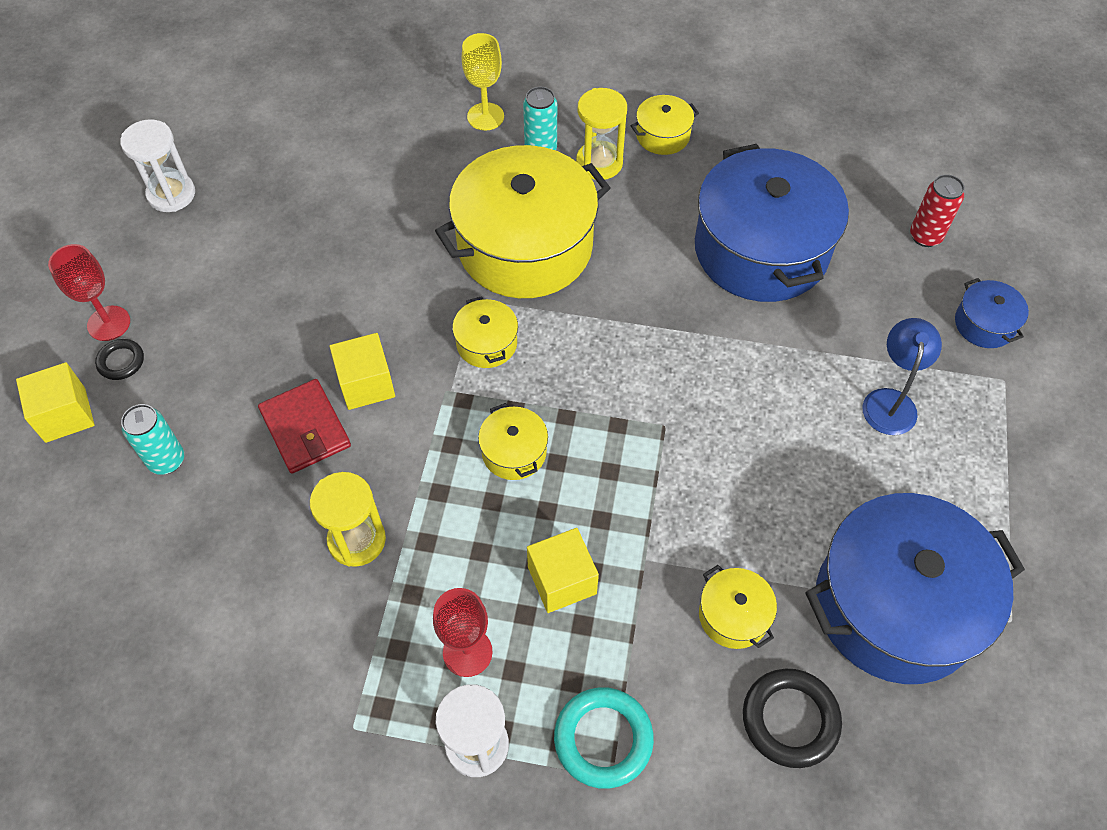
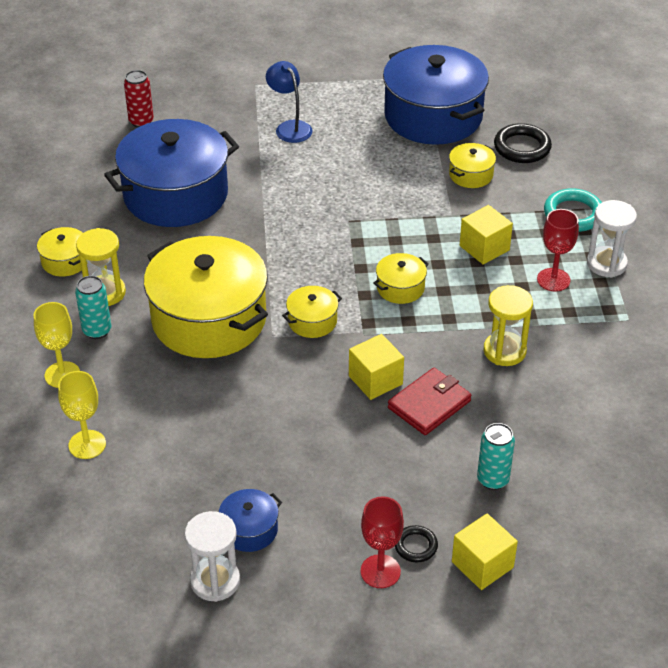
camera: 105 degrees left, 15 degrees down
(382, 125) = (87, 444): none -> yellow goblet
(890, 401) = (290, 127): blue lamp -> blue lamp turned 60 degrees clockwise
(984, 324) = (212, 94): blue pot -> blue pot (249, 530)

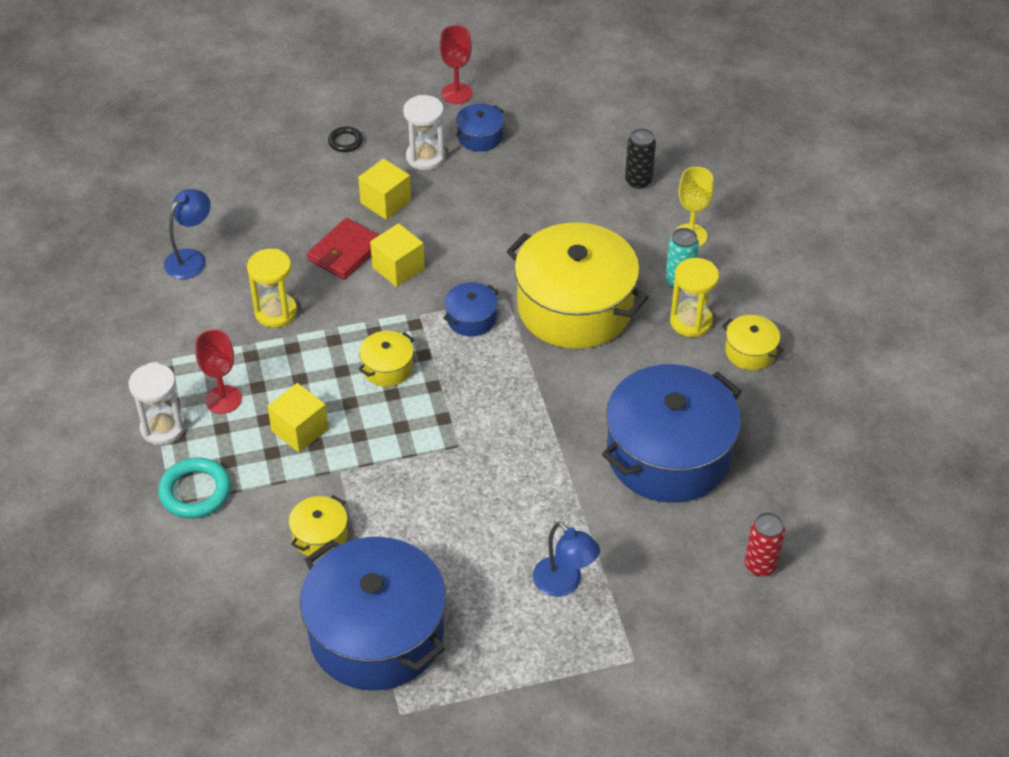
camera: 170 degrees right, 5 degrees up
(87, 444) = (638, 181): yellow goblet -> black can
(215, 581) = (496, 101): white hourglass -> white hourglass (425, 157)
(312, 321) = (471, 318): yellow pot -> blue pot
(380, 571) = (371, 122): red goblet -> red goblet (456, 93)
(482, 564) = (292, 136): yellow cube -> yellow cube (385, 202)
(493, 480) = (285, 197): turquoise can -> none
(522, 147) = (255, 592): black ring -> none
(596, 419) = (191, 258): none -> blue lamp

